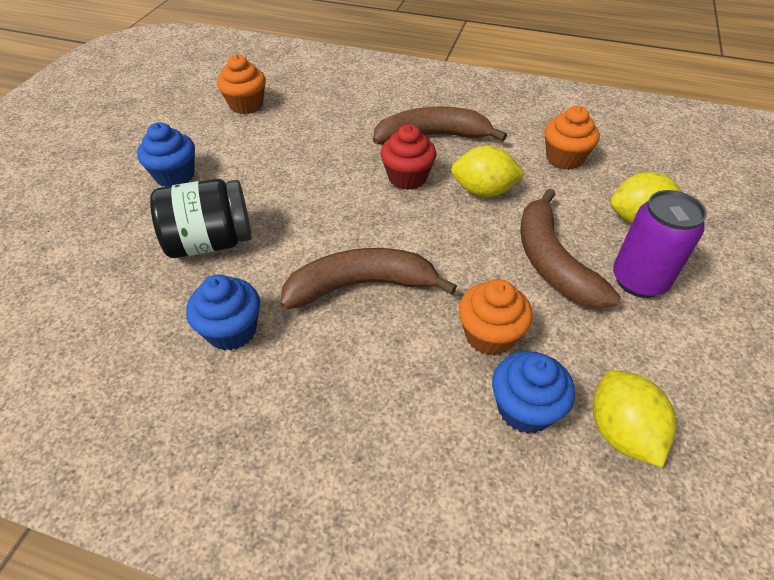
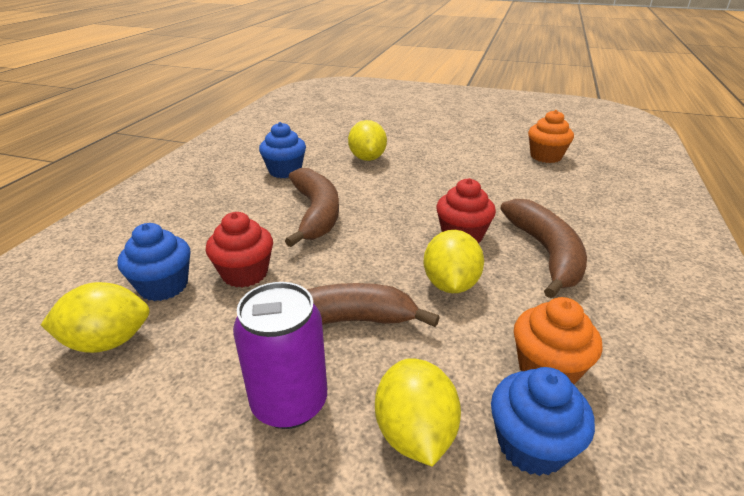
camera: 90 degrees right, 15 degrees down
(175, 176) = (438, 141): blue cupcake -> blue cupcake (531, 445)
(210, 242) = (367, 158): black jar -> yellow lemon
(489, 335) = (245, 273): orange cupcake -> red cupcake

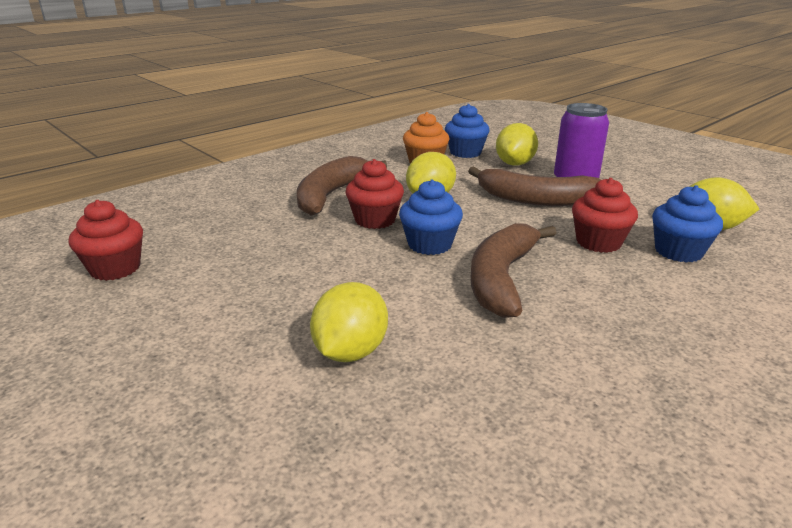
camera: 150 degrees left, 5 degrees down
(285, 171) = (513, 368): blue cupcake -> blue cupcake (429, 244)
(545, 156) = (115, 268): orange cupcake -> red cupcake

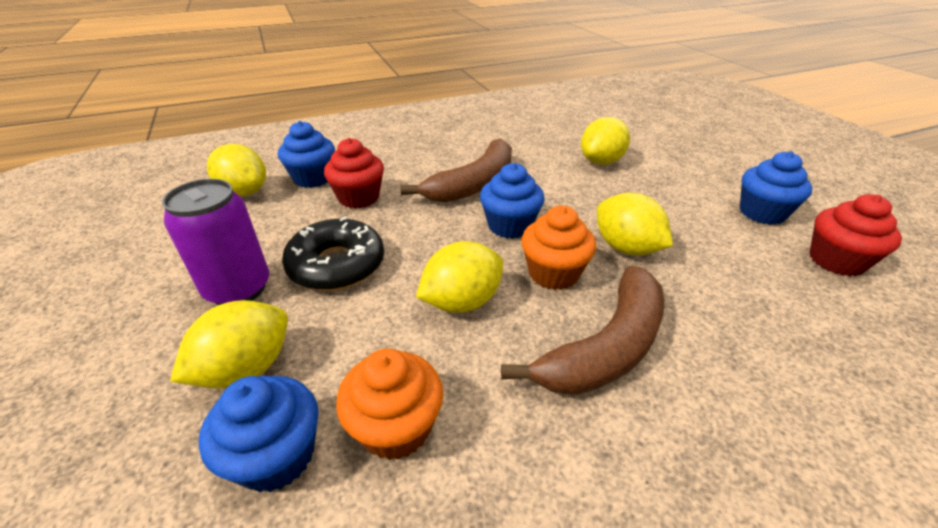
camera: 160 degrees left, 10 degrees up
(148, 307) = (762, 213): none -> blue cupcake
(316, 245) = (626, 248): none -> yellow lemon
(375, 220) = (553, 273): red cupcake -> orange cupcake
(535, 200) = (337, 265): brown banana -> black donut

